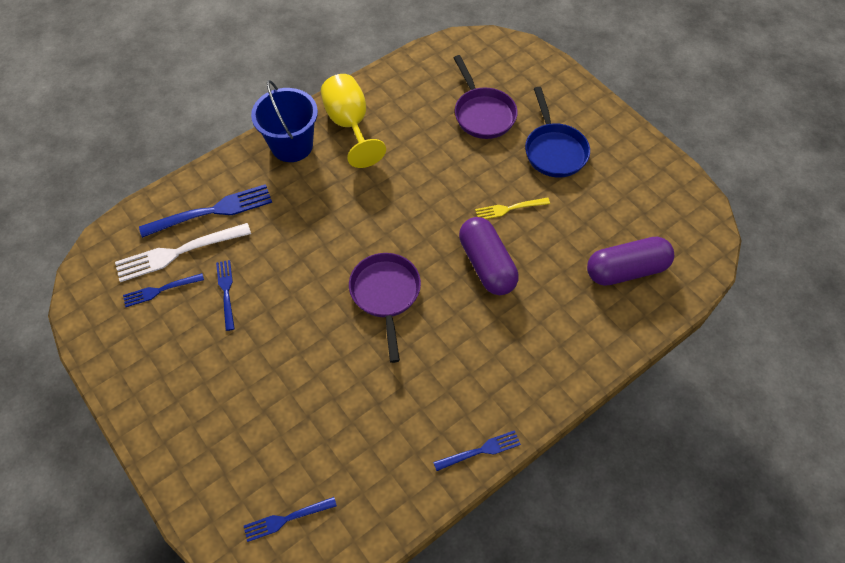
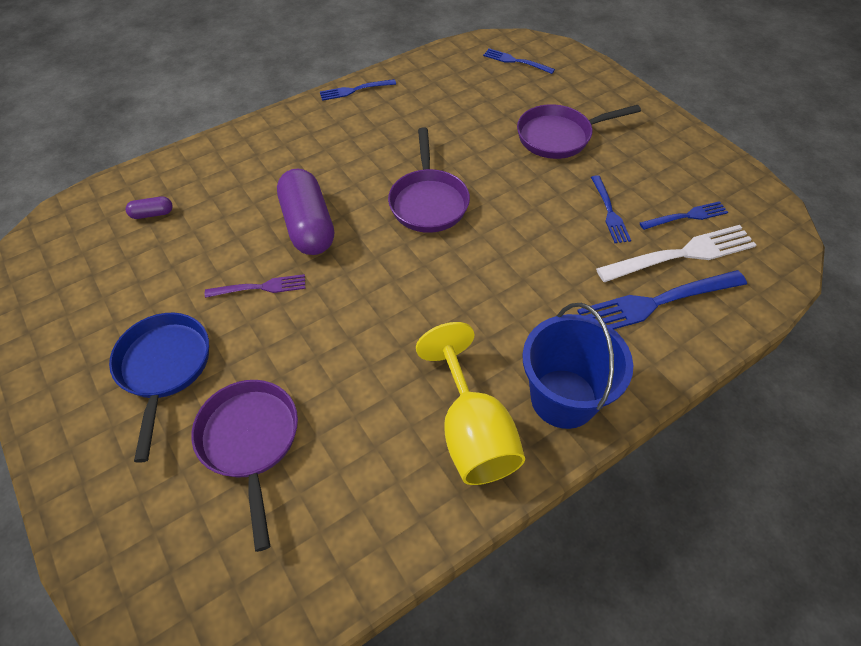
camera: 175 degrees left, 5 degrees down
(255, 384) = (559, 136): none -> purple pan
(286, 519) = (516, 61): blue fork -> blue fork turned 135 degrees counterclockwise
(509, 208) = (260, 287): yellow fork -> purple fork
(626, 270) = (152, 214): purple capsule -> purple capsule, size x0.44

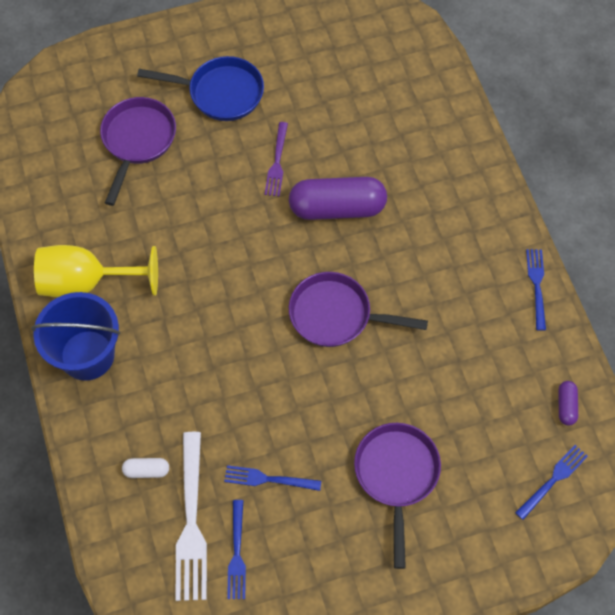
camera: 105 degrees right, 10 degrees up
(152, 214) = (392, 90): purple capsule -> purple capsule (566, 406)
(250, 441) = (137, 141): purple pan -> purple pan turned 75 degrees counterclockwise
(656, 302) = (146, 470): blue fork -> white capsule

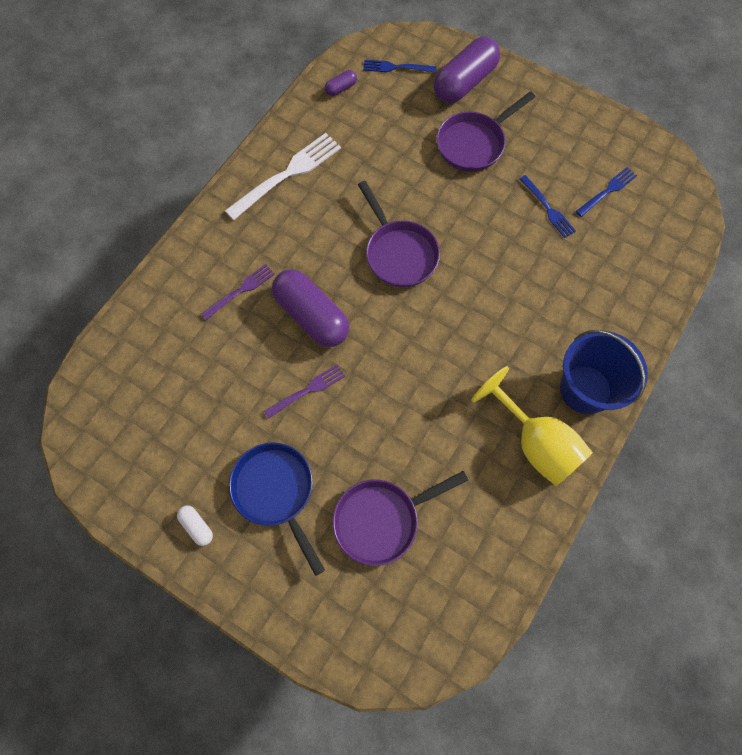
camera: 130 degrees left, 5 degrees up
(146, 470) = (616, 281): white capsule -> white capsule (197, 526)
(191, 522) = (617, 230): white fork -> white fork (287, 174)
(406, 174) = (240, 291): none -> purple fork
(479, 532) = (464, 82): none -> purple capsule
(537, 286) = (266, 153): blue fork -> none

